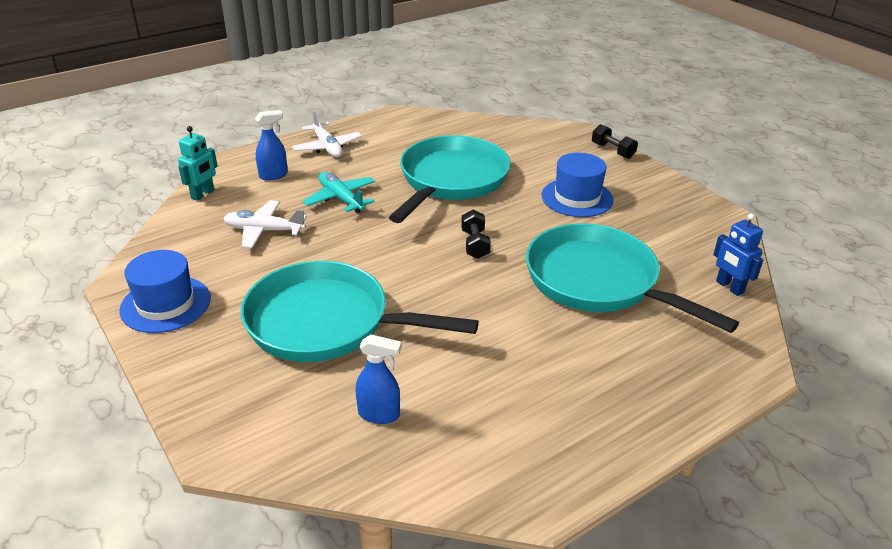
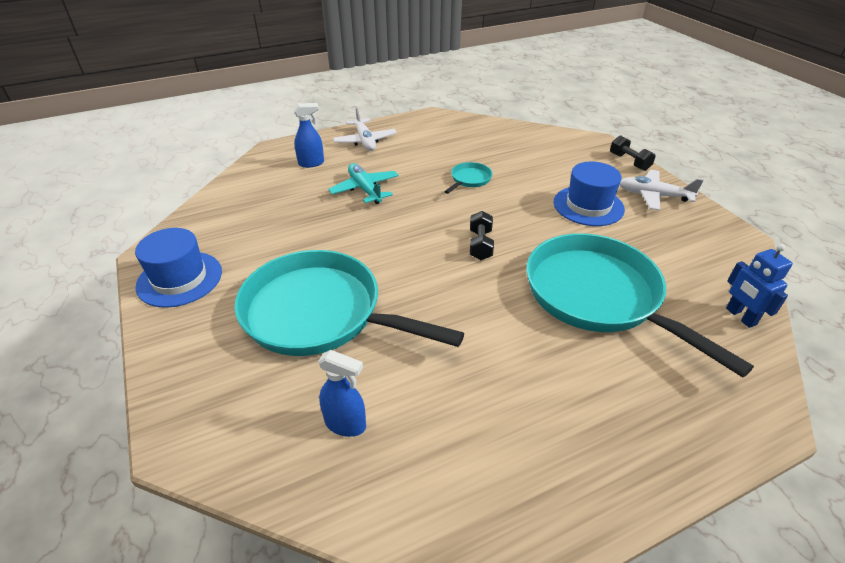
camera: 10 degrees right, 5 degrees up
(203, 194) = (246, 176): turquoise robot -> none
(264, 230) = (288, 214): white plane -> white plane (653, 196)
(451, 180) = (469, 179): turquoise pan -> turquoise pan, size x0.40

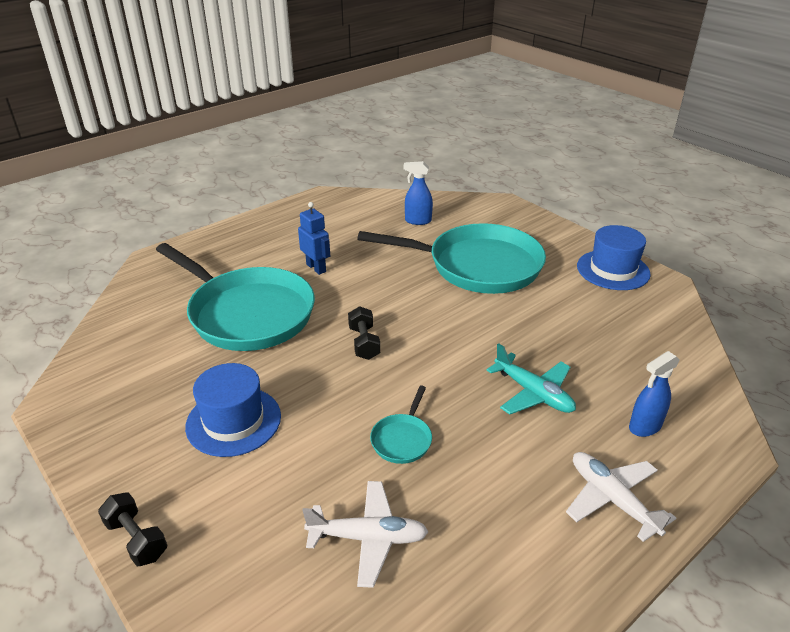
camera: 165 degrees right, 5 degrees down
(653, 196) = (131, 459): white plane -> white plane (368, 538)
(740, 316) = (123, 317): blue robot -> blue robot (316, 268)

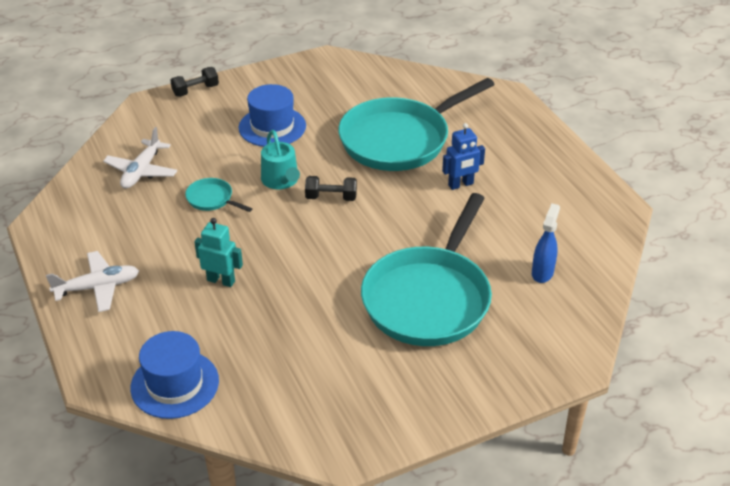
camera: 105 degrees right, 5 degrees up
(346, 387) = (281, 180): none -> turquoise watering can
(533, 393) = (221, 280): turquoise plane -> turquoise robot
(613, 270) = (383, 414): blue hat -> blue hat (175, 384)
(644, 427) = (148, 335): blue spray bottle -> none

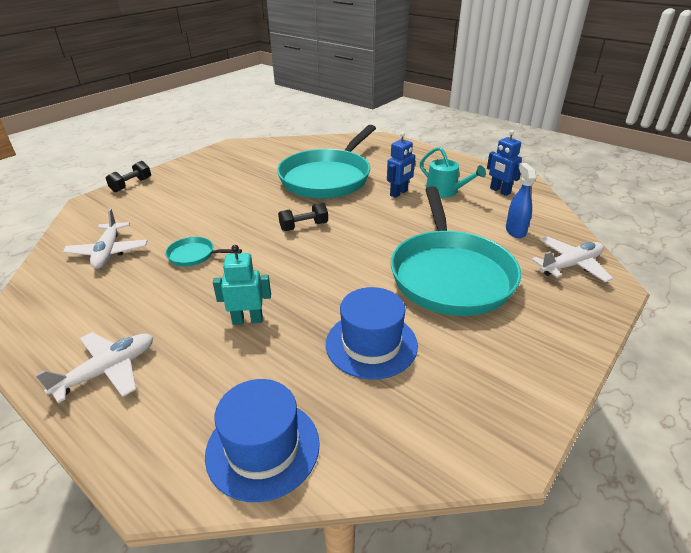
camera: 25 degrees left, 5 degrees down
(272, 127) = (216, 193): blue hat -> blue hat (371, 344)
(281, 180) = (251, 226): turquoise watering can -> turquoise watering can (445, 191)
(559, 330) = (570, 265): none -> white plane
(578, 217) = (499, 191): none -> blue robot

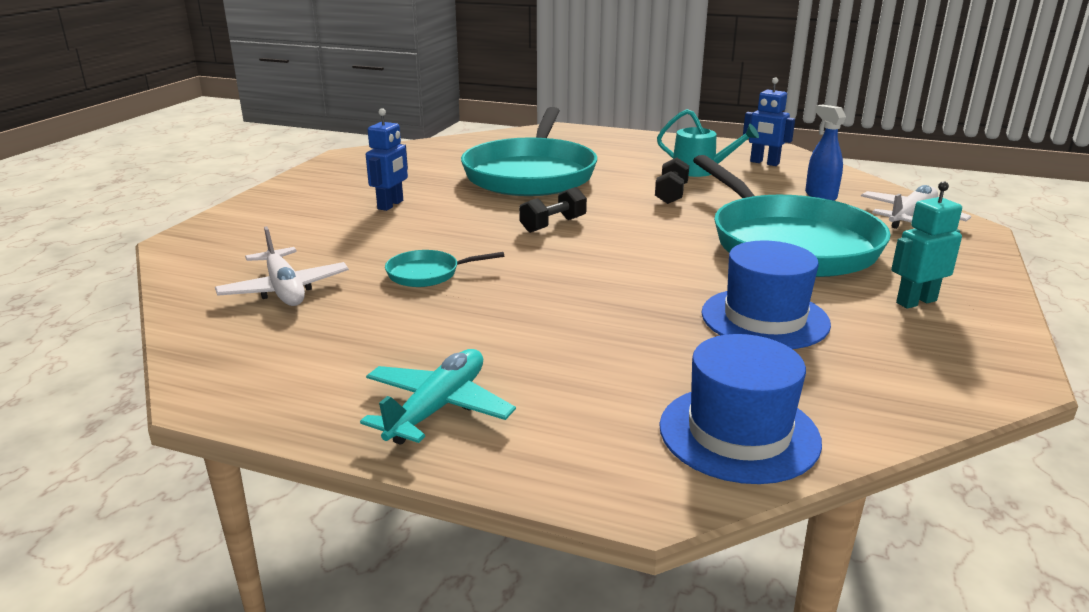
camera: 20 degrees left, 10 degrees down
(107, 371) = (438, 408): white plane -> turquoise plane
(131, 185) = (232, 214): black dumbbell -> black dumbbell (671, 194)
(247, 320) = (581, 324): turquoise robot -> turquoise robot (916, 301)
(399, 193) = (643, 178): blue robot -> blue robot (391, 205)

